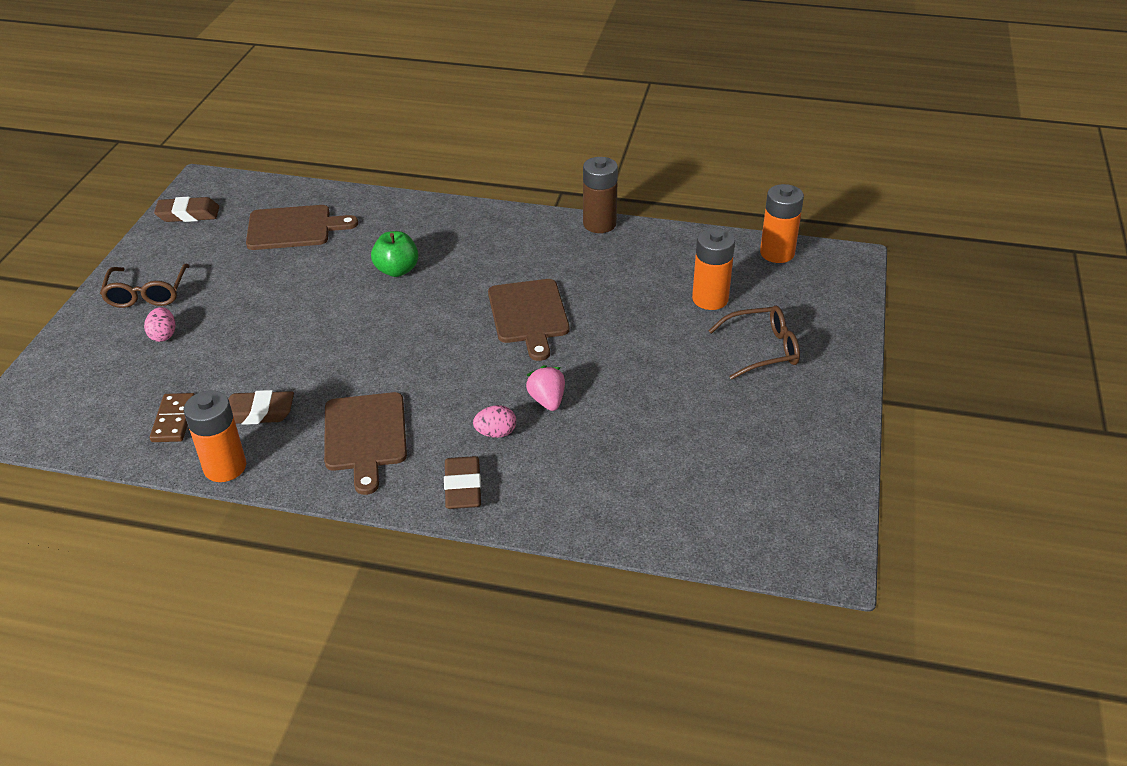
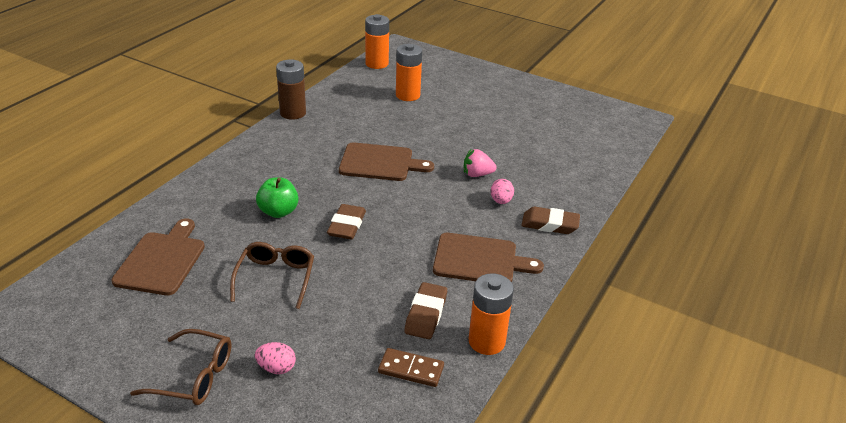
camera: 75 degrees left, 5 degrees down
(188, 214) = (65, 332): brown eraser -> brown eraser (347, 226)
(762, 350) = (466, 92): brown glasses -> brown glasses (275, 278)

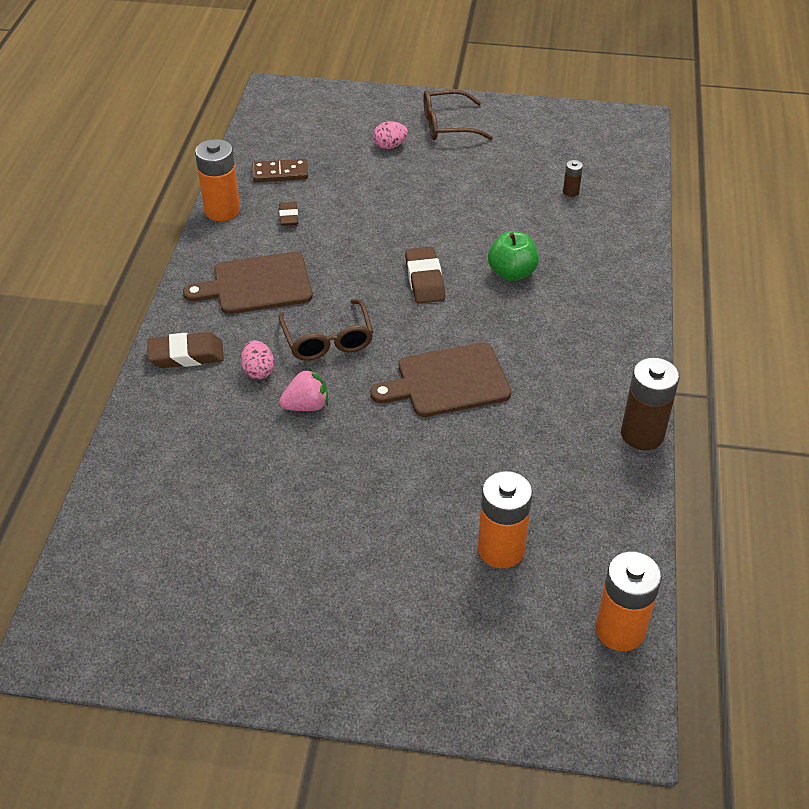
camera: 160 degrees right, 10 degrees up
(162, 261) = (571, 192): brown cutting board -> brown battery
(275, 278) = (451, 207): brown glasses -> brown glasses (328, 340)
(426, 314) = (289, 217): brown eraser -> brown eraser, size x0.61

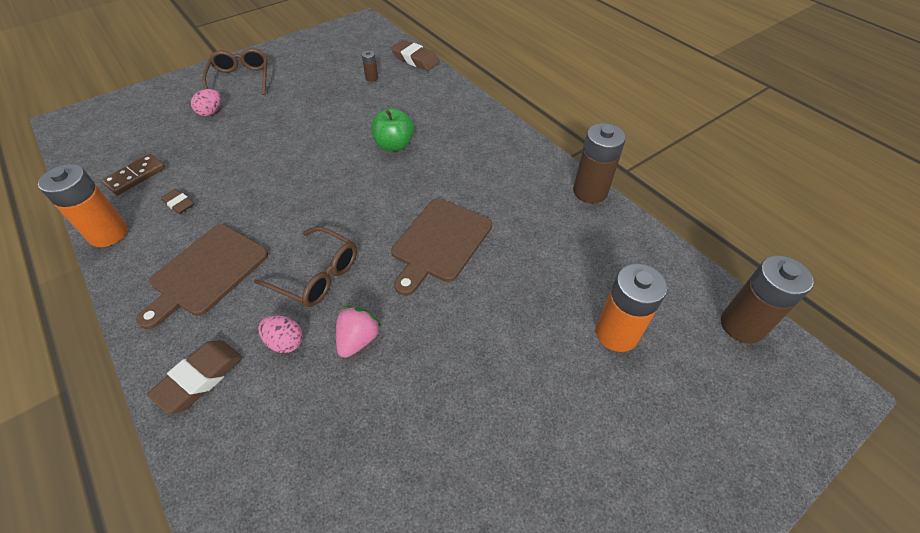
camera: 45 degrees left, 5 degrees up
(424, 280) = (341, 185): brown eraser -> brown eraser (415, 59)
(448, 125) = (241, 79): brown glasses -> brown glasses turned 135 degrees clockwise
(620, 630) = (742, 325): orange battery -> brown battery

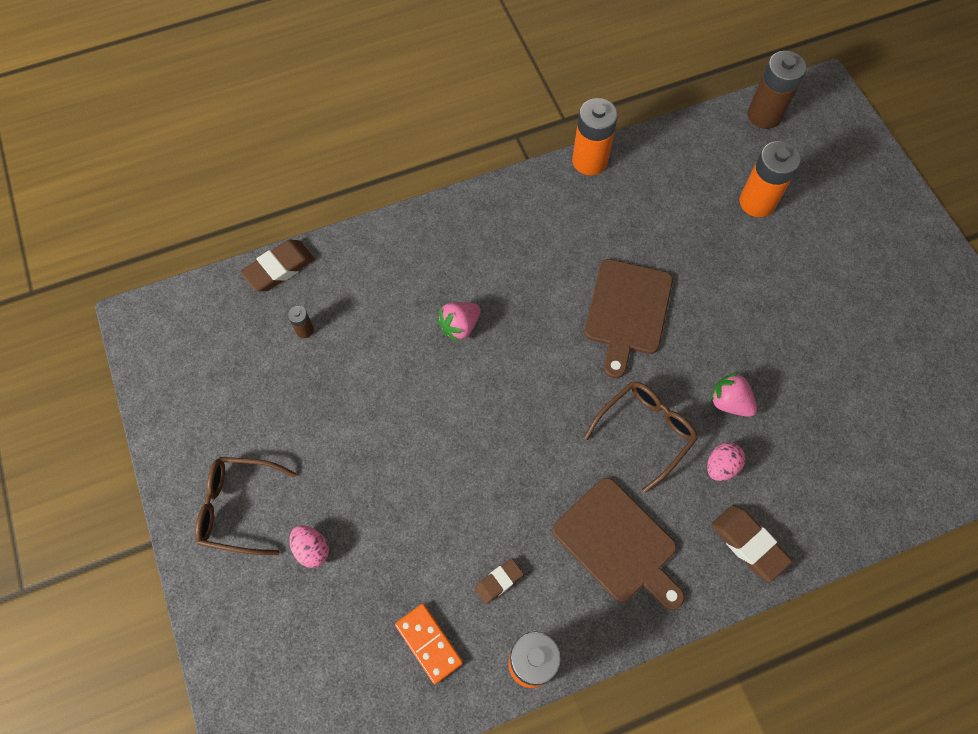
camera: 75 degrees left, 15 degrees up
(135, 176) = (428, 643): brown domino -> orange domino
(394, 145) = (459, 326): green apple -> pink strawberry
(439, 242) = (627, 311): brown cutting board -> brown cutting board turned 60 degrees clockwise
(590, 191) = (589, 161): brown battery -> orange battery

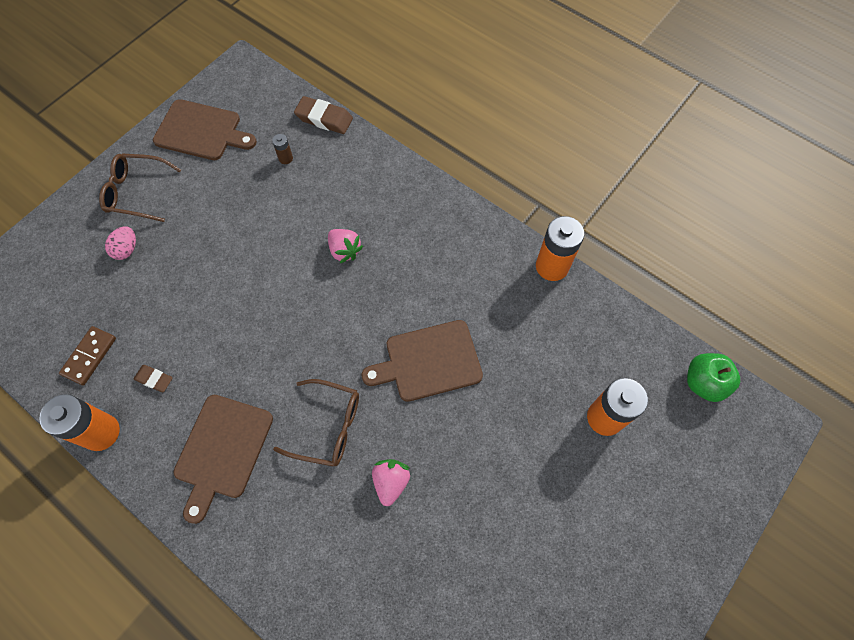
camera: 60 degrees right, 0 degrees up
(202, 401) = (201, 131): none -> brown cutting board
(238, 507) = (137, 192): brown glasses -> brown glasses turned 60 degrees counterclockwise
(428, 643) = (89, 356): orange domino -> brown domino
(459, 326) = (344, 251): pink strawberry -> pink strawberry turned 150 degrees counterclockwise
(721, 466) = (328, 501): pink egg -> none
(748, 544) = (269, 556): brown eraser -> none
(764, 115) = (703, 383): brown battery -> green apple

